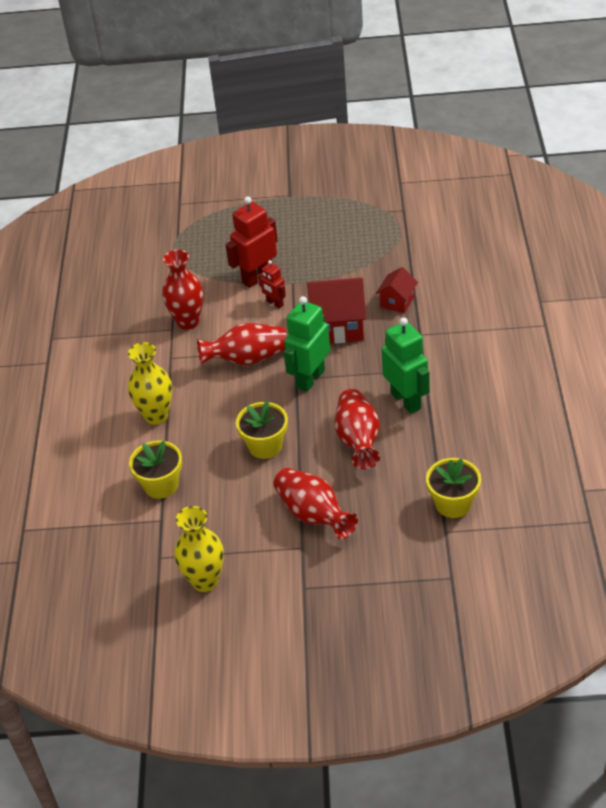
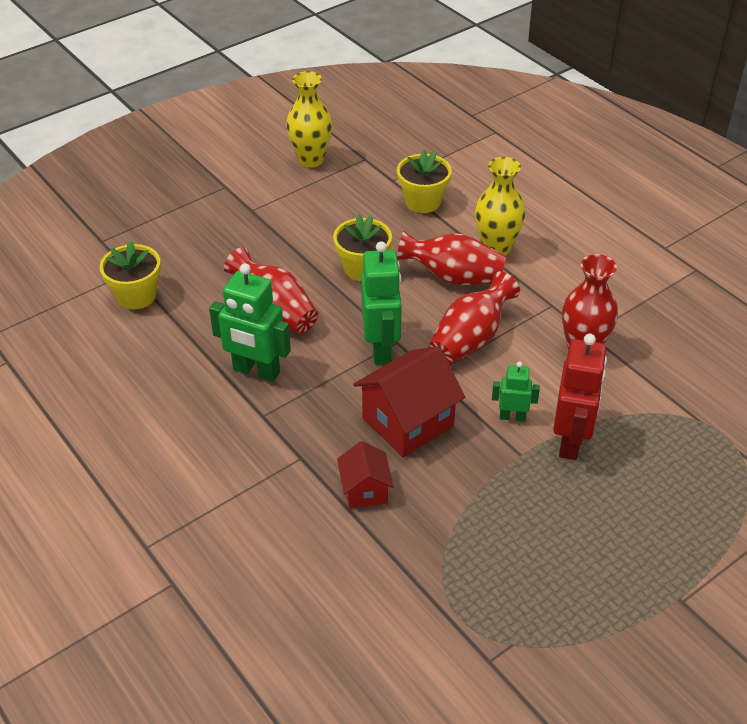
camera: 140 degrees right, 0 degrees up
(274, 303) = (512, 417): red robot -> green robot
(313, 515) = (263, 235): red vase -> red vase (453, 277)

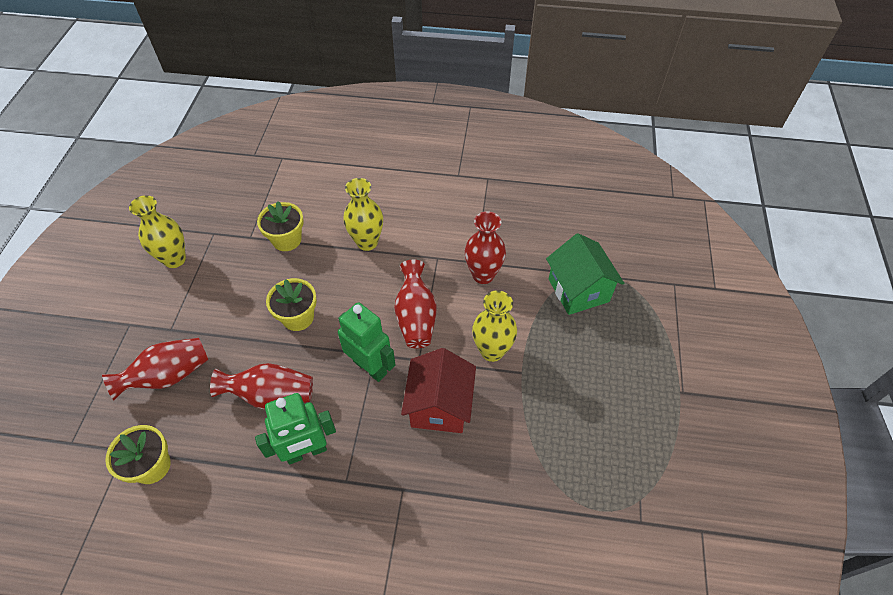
camera: 45 degrees left, 10 degrees up
(365, 490) = (464, 476): red house -> none
(453, 277) = (362, 281): red vase -> red vase (168, 376)
(512, 417) = (492, 351): green robot -> yellow vase
(571, 441) = (537, 341): red robot -> none
(675, 431) = (578, 290): none -> green house

